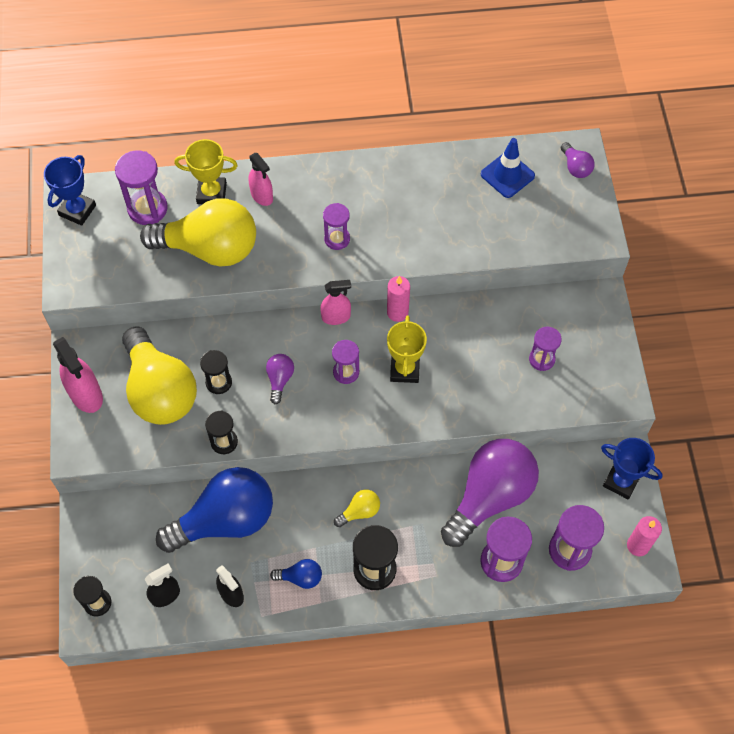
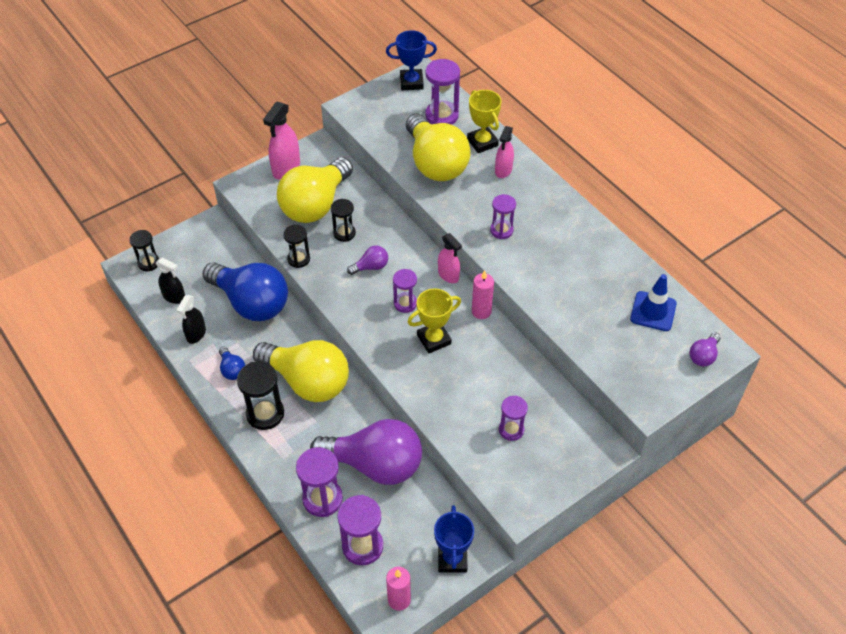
camera: 60 degrees right, 10 degrees down
(359, 512) = (307, 381): yellow light bulb -> yellow light bulb, size x2.40

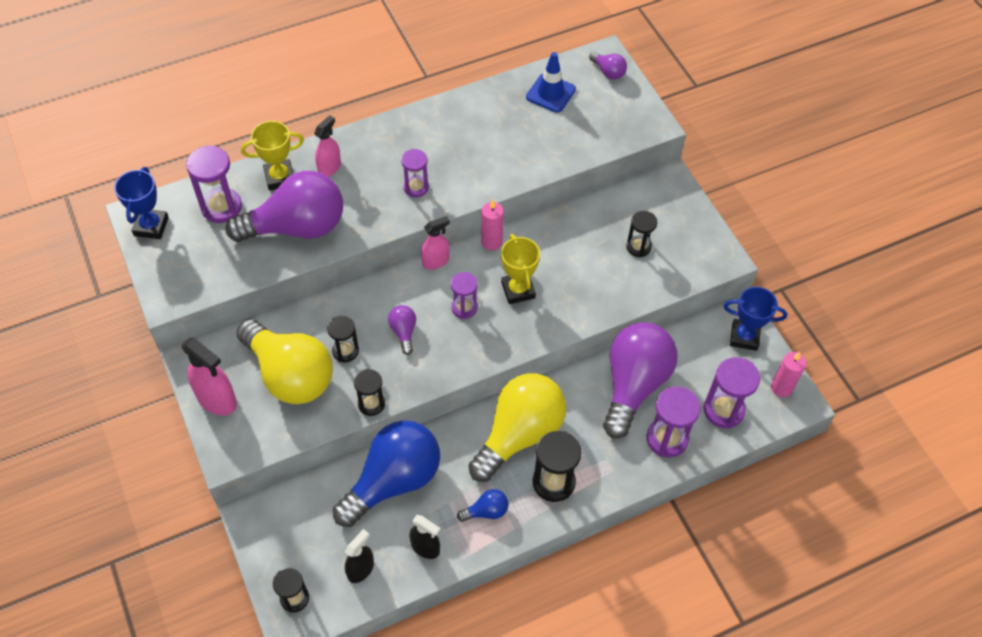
camera: 80 degrees left, 5 degrees up
(435, 163) = (297, 227): yellow light bulb -> purple light bulb
(503, 170) = (329, 168): pink spray bottle -> pink spray bottle turned 90 degrees counterclockwise
(511, 430) = (638, 247): purple hourglass -> black hourglass

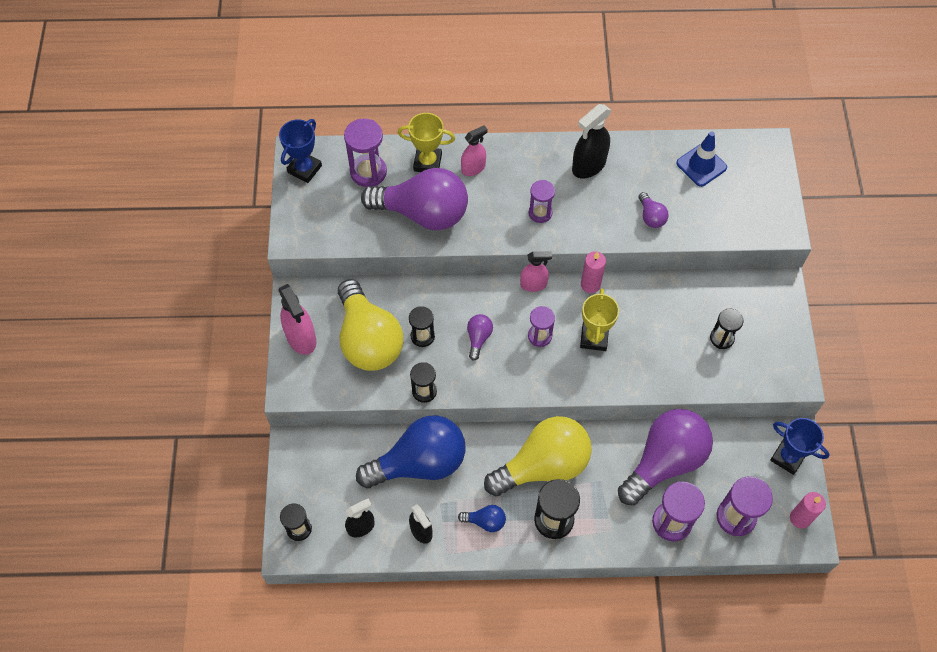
camera: 25 degrees right, 5 degrees up
(443, 128) = (588, 166): none -> black spray bottle
(608, 72) = (765, 163): purple light bulb -> purple light bulb (651, 216)

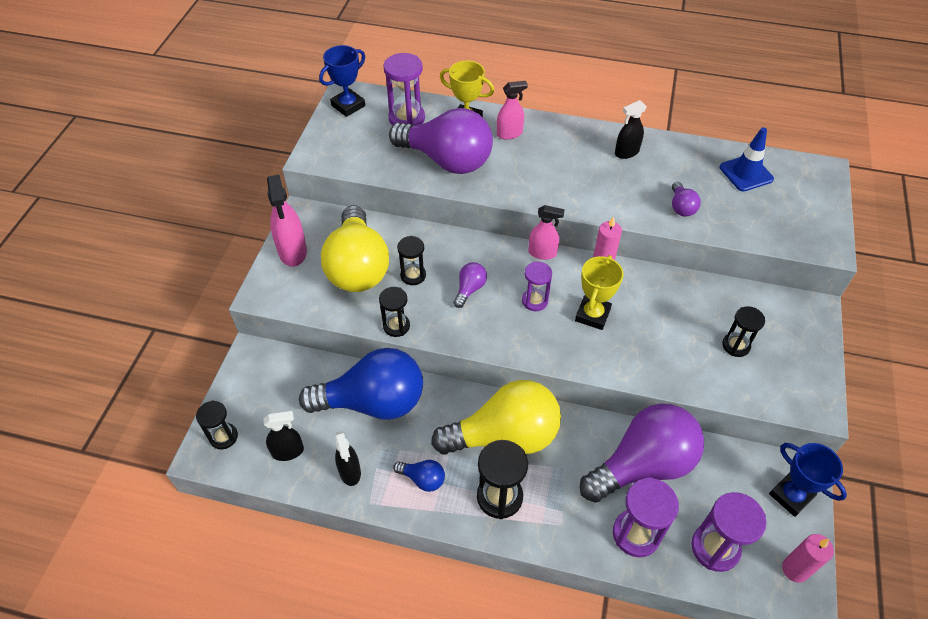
camera: 15 degrees right, 10 degrees down
(540, 213) = (565, 182): purple hourglass -> none
(588, 166) = (626, 152): black spray bottle -> black spray bottle, size x0.65

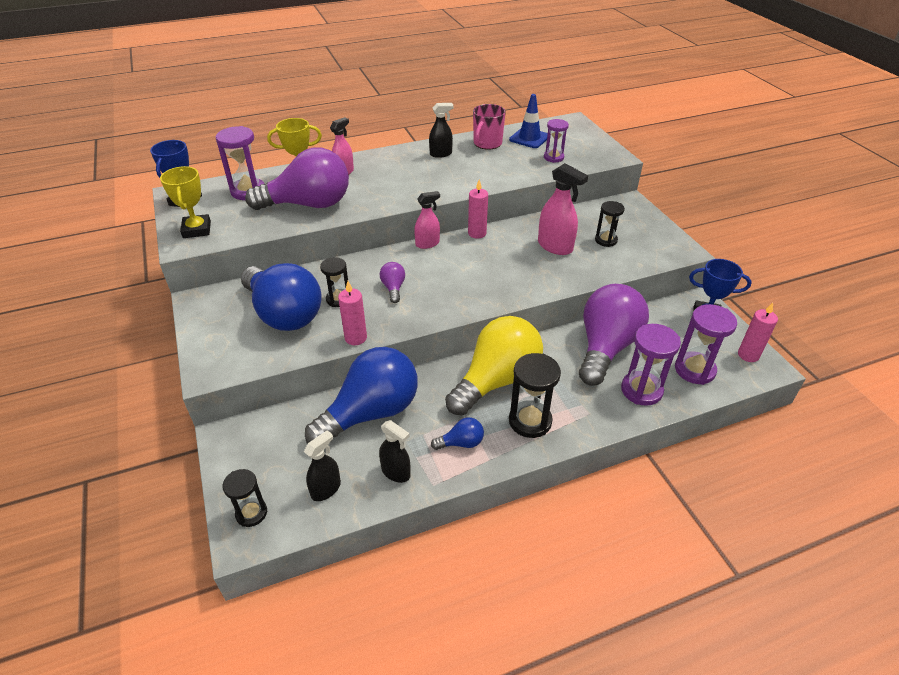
camera: 35 degrees left, 10 degrees down
(292, 252) = (212, 329): pink spray bottle -> pink spray bottle (555, 246)
(358, 267) = (284, 314): yellow light bulb -> blue light bulb
(396, 326) = (356, 338): black hourglass -> pink candle
(534, 301) = (450, 274): purple hourglass -> purple hourglass (553, 157)
(592, 315) = (499, 264): yellow trophy -> yellow trophy (197, 230)
(626, 152) = (441, 154): black spray bottle -> black spray bottle turned 135 degrees counterclockwise
(681, 207) = (508, 169): purple light bulb -> none
(690, 160) = (487, 143): none -> pink mug

